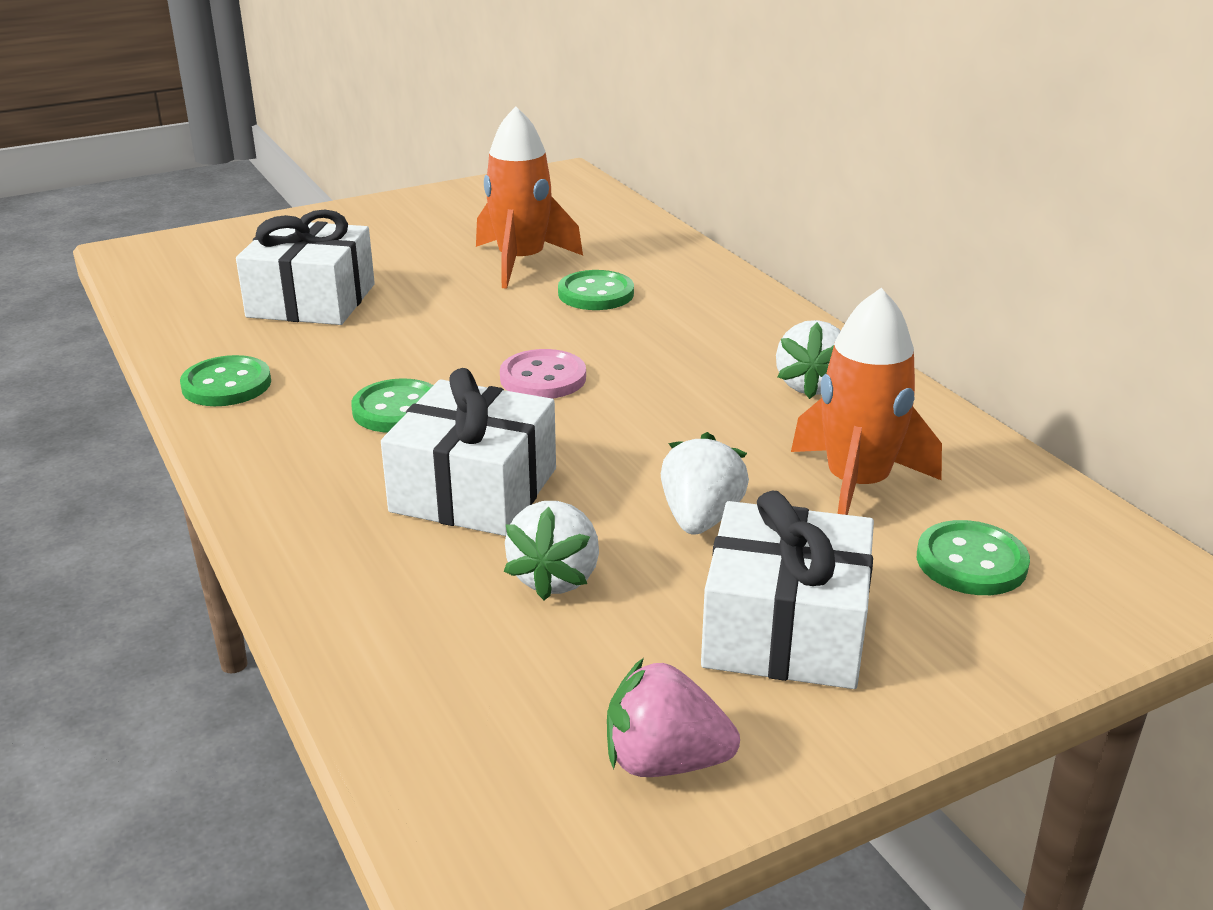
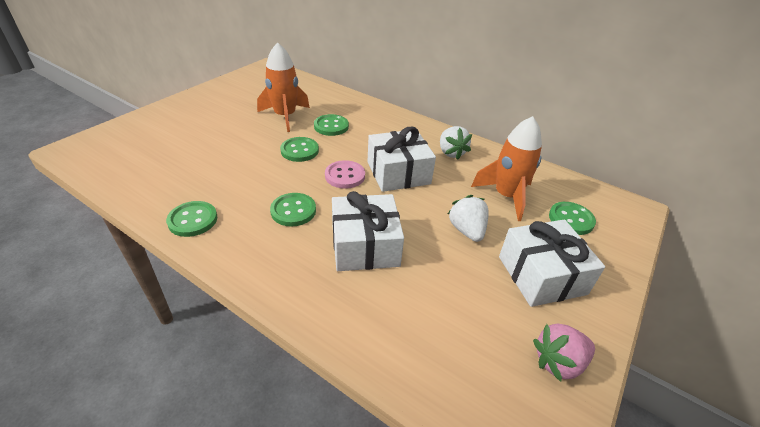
camera: 30 degrees left, 10 degrees up
(311, 300) = (199, 158): white gift -> white gift (398, 173)
(496, 322) = (299, 150): none -> green button
(556, 577) = (438, 281): white strawberry -> none

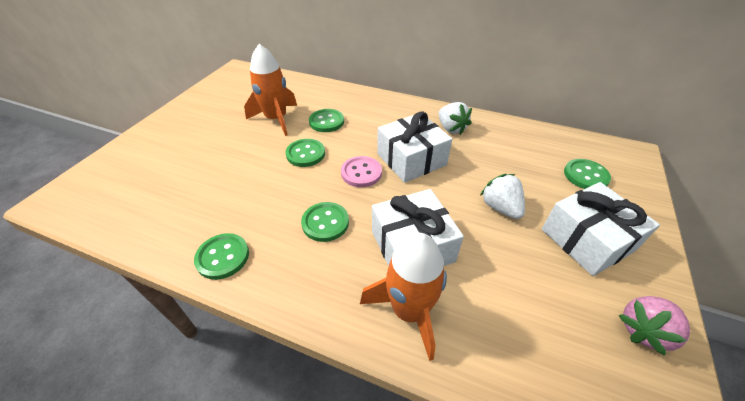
camera: 10 degrees left, 5 degrees up
(506, 196) = (520, 164): orange rocket -> orange rocket (409, 311)

